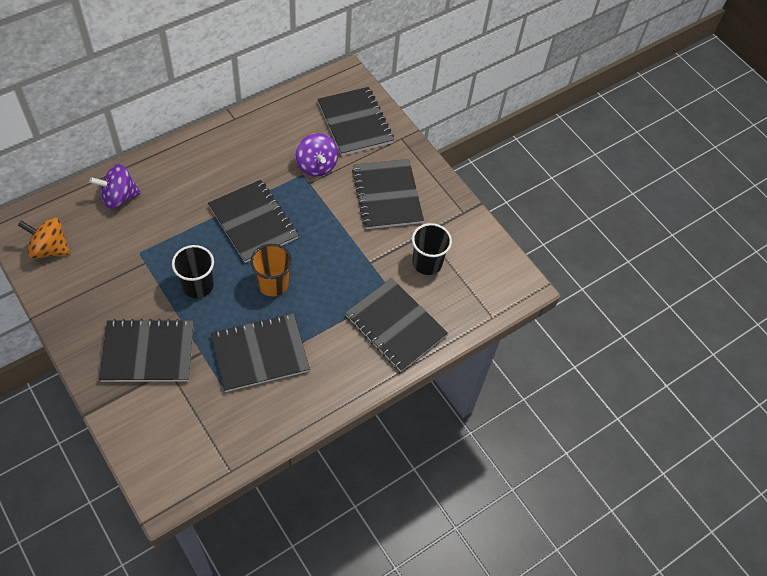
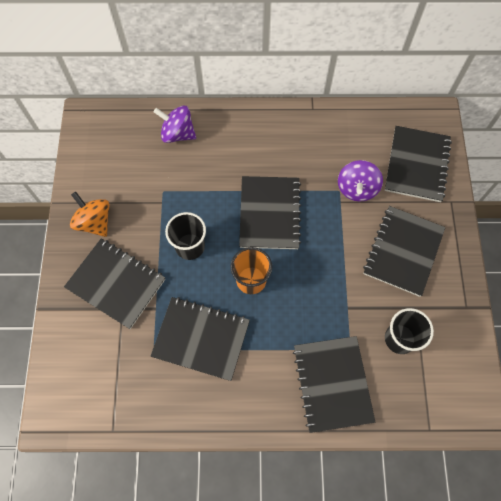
camera: 40 degrees right, 10 degrees up
(49, 249) = (100, 151): orange spinning top -> orange spinning top (94, 222)

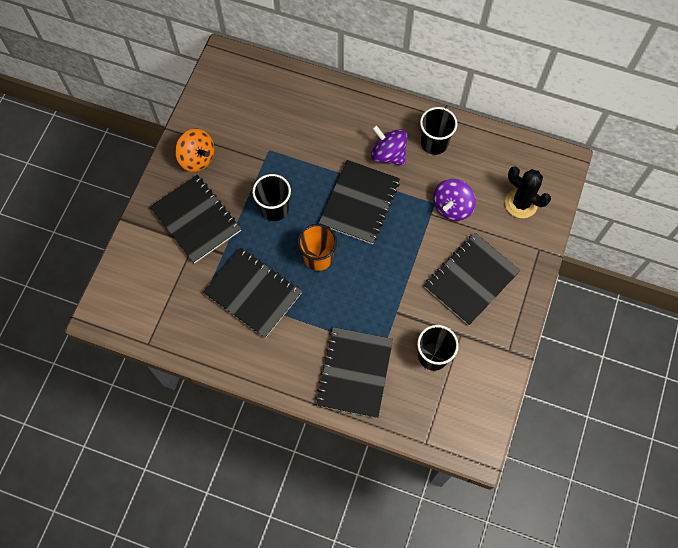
camera: 20 degrees right, 0 degrees up
(94, 222) = (197, 158): orange spinning top -> orange spinning top turned 150 degrees clockwise
(178, 134) = (303, 100): purple spinning top -> purple spinning top (388, 154)
(315, 135) = (434, 143): none -> black cup
(417, 165) = (521, 203): black notebook -> black cactus

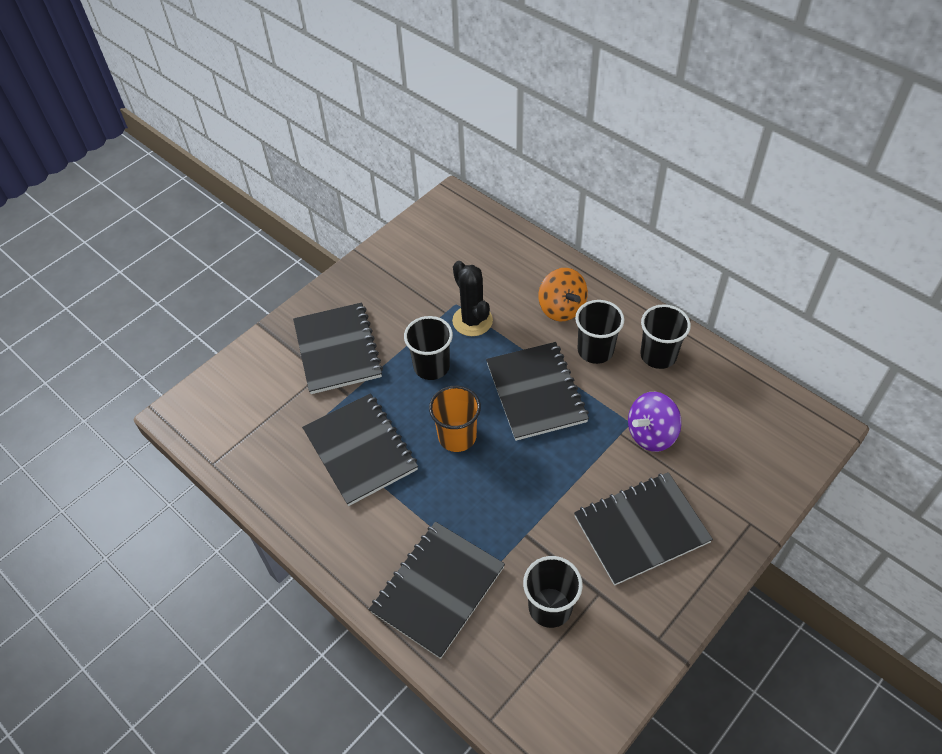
camera: 25 degrees right, 15 degrees down
(197, 158) = (371, 288): orange spinning top -> orange spinning top (561, 308)
(359, 203) = (536, 392): black notebook -> black notebook turned 60 degrees counterclockwise
(388, 154) = (595, 350): purple spinning top -> black cup
(521, 203) = (745, 459): black cactus -> black cactus (472, 321)

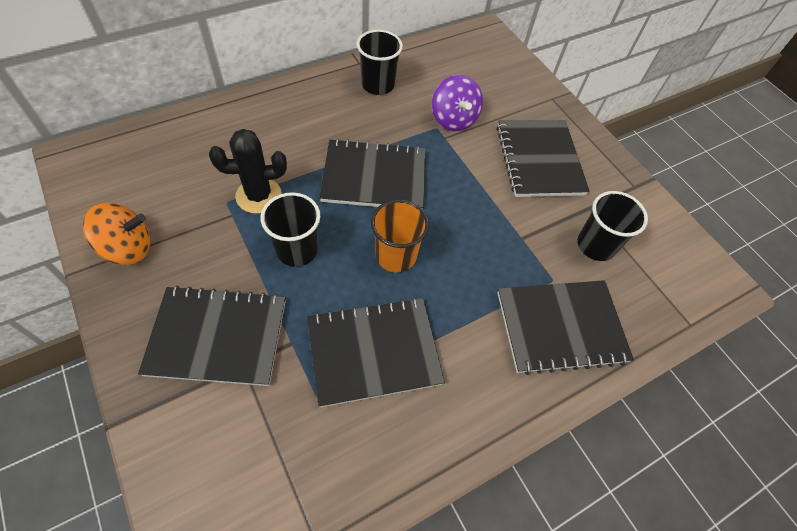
camera: 80 degrees left, 5 degrees up
(438, 589) = (560, 327): black notebook -> black notebook turned 60 degrees counterclockwise
(561, 308) = (288, 124): orange spinning top -> orange spinning top (127, 248)
(595, 350) = (350, 120): black cup -> none

